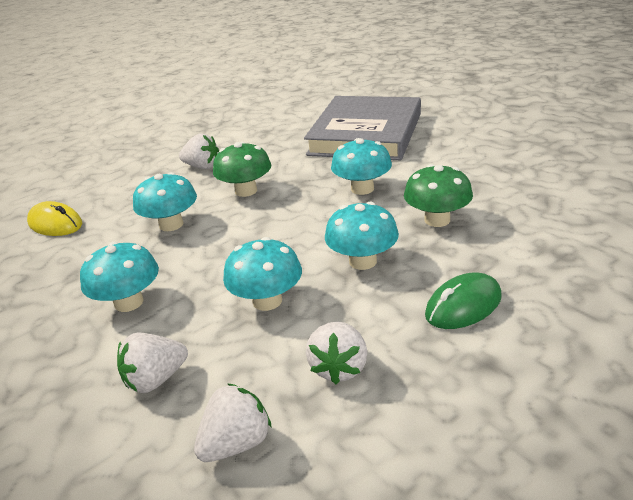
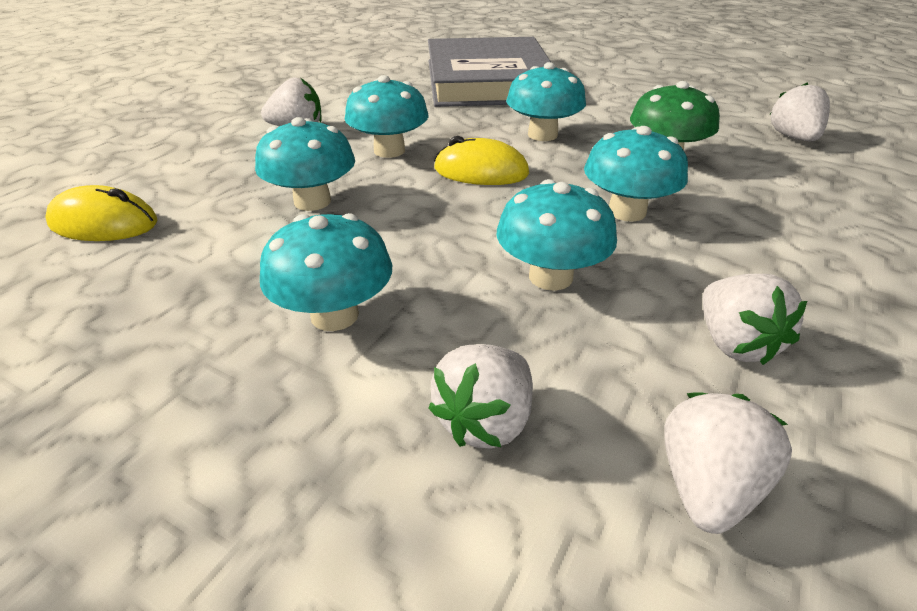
camera: 25 degrees left, 5 degrees up
(246, 191) = (389, 151): green mushroom -> turquoise mushroom
(291, 215) = (481, 171): none -> yellow mouse
(463, 306) = (796, 243): green mouse -> none
(569, 214) = (793, 138): none -> white strawberry

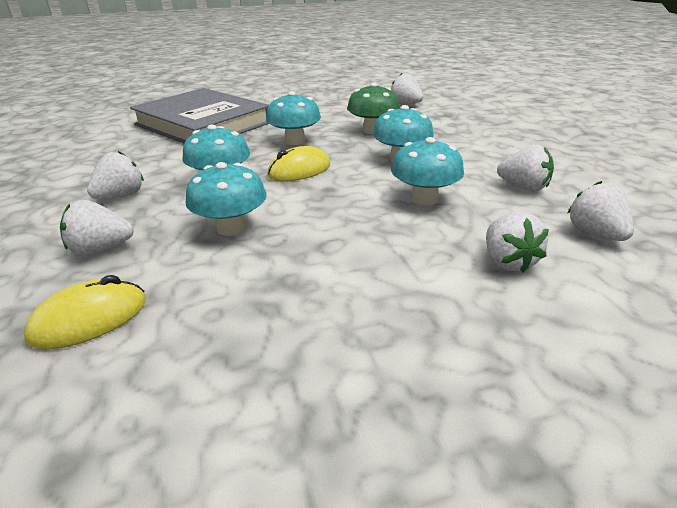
camera: 45 degrees left, 5 degrees down
(205, 170) = (101, 249): none -> white strawberry
(334, 315) = (368, 267): turquoise mushroom -> none

